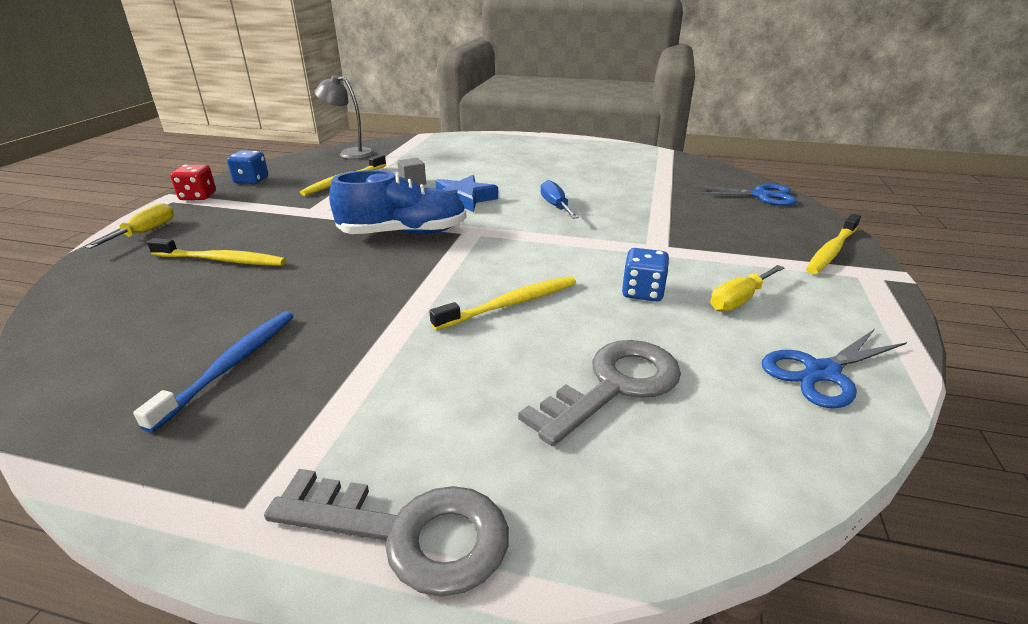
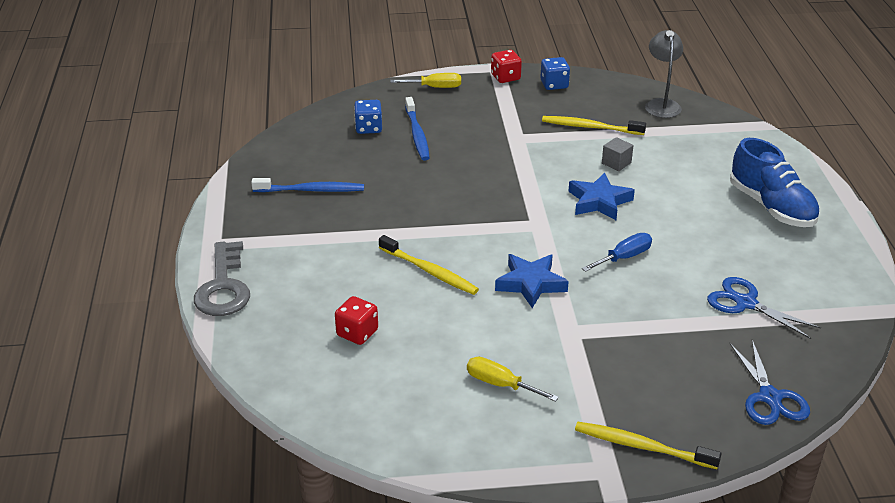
camera: 70 degrees right, 5 degrees up
(222, 260) = (417, 134): yellow toothbrush -> blue toothbrush
(403, 233) = (508, 192): blue shoe -> blue shoe (771, 207)
(570, 252) = (530, 284): none -> blue star
(614, 385) = (357, 333): grey key -> red dice
(642, 292) = (483, 331): blue dice -> blue dice (368, 128)
(822, 372) = (415, 426): blue scissors -> blue scissors (746, 303)

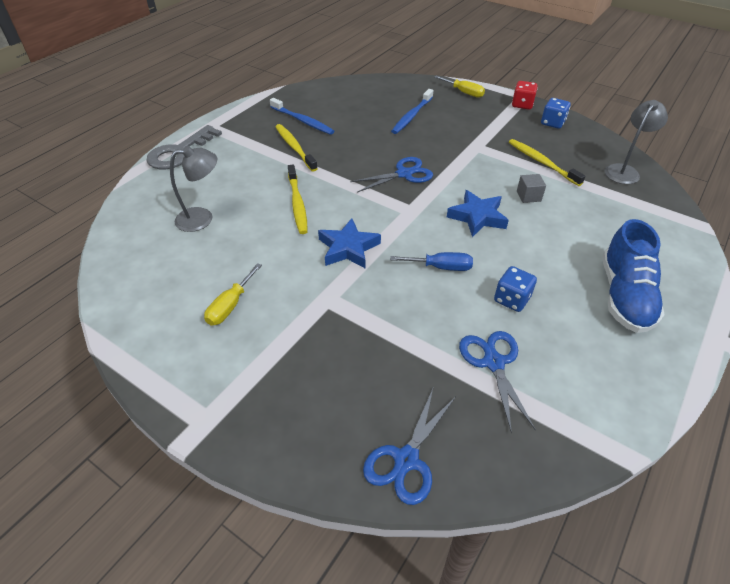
camera: 40 degrees right, 10 degrees up
(357, 333) = (202, 218): red dice -> grey lamp
(368, 128) = (387, 100): blue dice -> blue dice (511, 299)
(488, 195) = (404, 174): none -> blue scissors
(500, 384) = (230, 306): yellow screwdriver -> yellow screwdriver turned 135 degrees counterclockwise
(641, 446) = (252, 423): yellow toothbrush -> yellow toothbrush (294, 147)

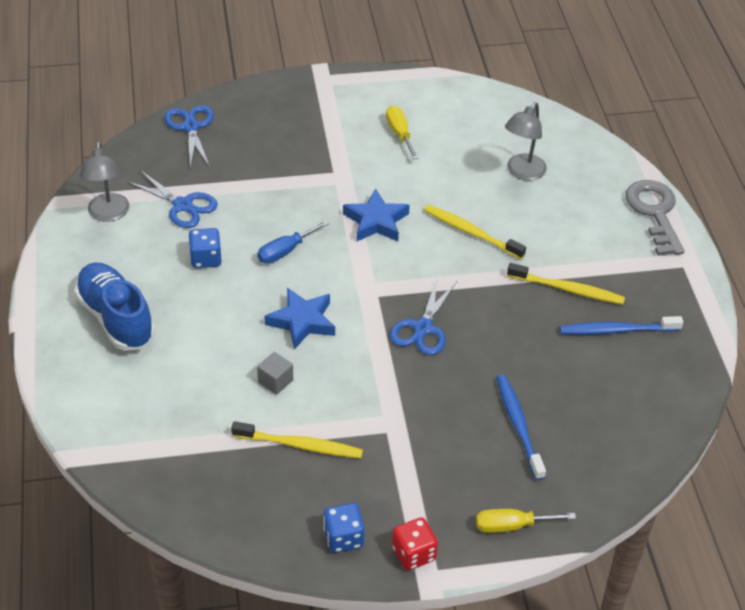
camera: 135 degrees right, 0 degrees up
(624, 171) = (198, 496): grey lamp -> grey lamp (108, 214)

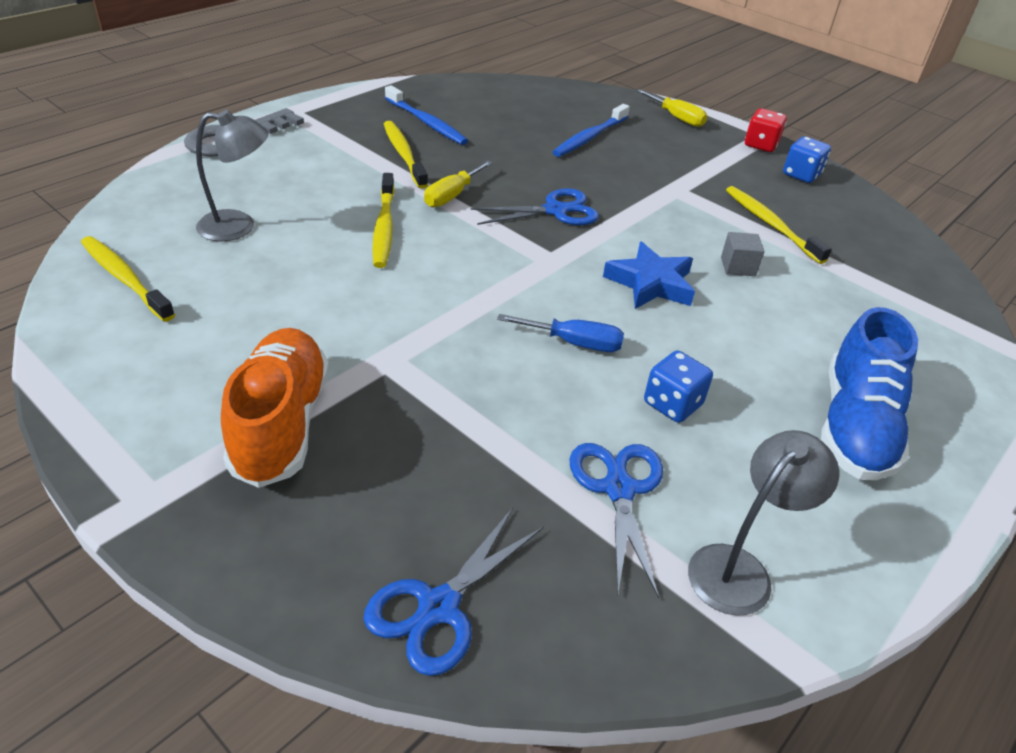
camera: 130 degrees left, 5 degrees down
(330, 127) = (281, 424): none -> orange shoe
(376, 221) = (441, 296): blue star -> none
(399, 133) = (239, 347): yellow screwdriver -> yellow screwdriver (452, 195)
(498, 116) = (125, 278): none -> yellow toothbrush

